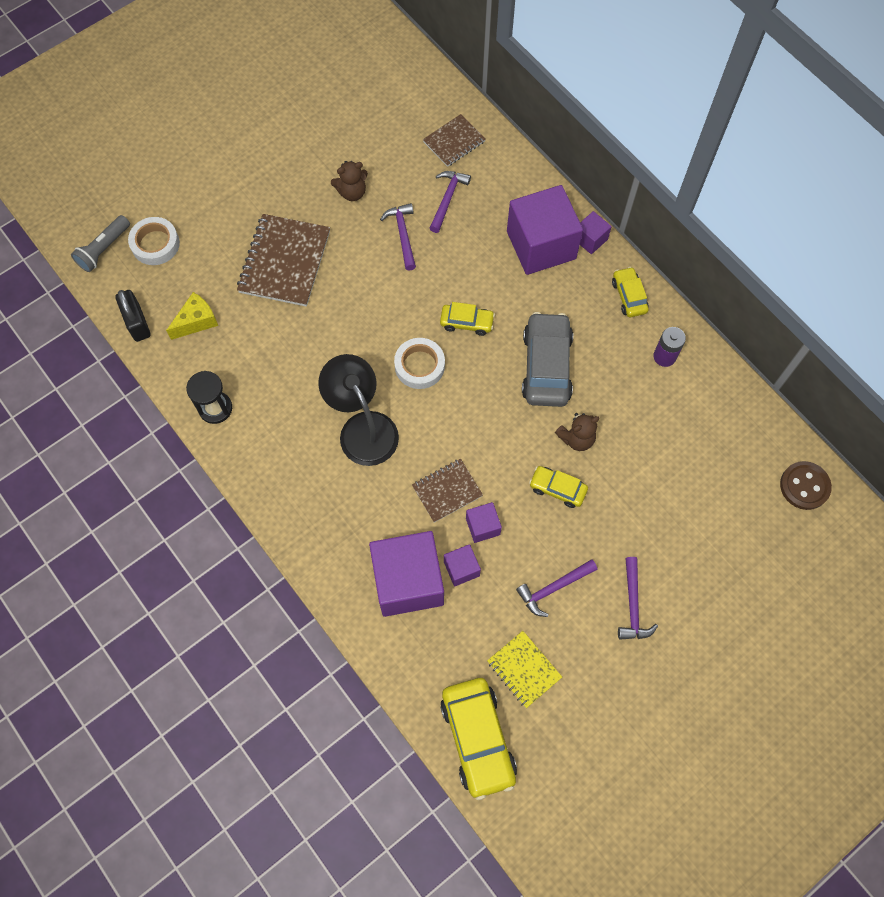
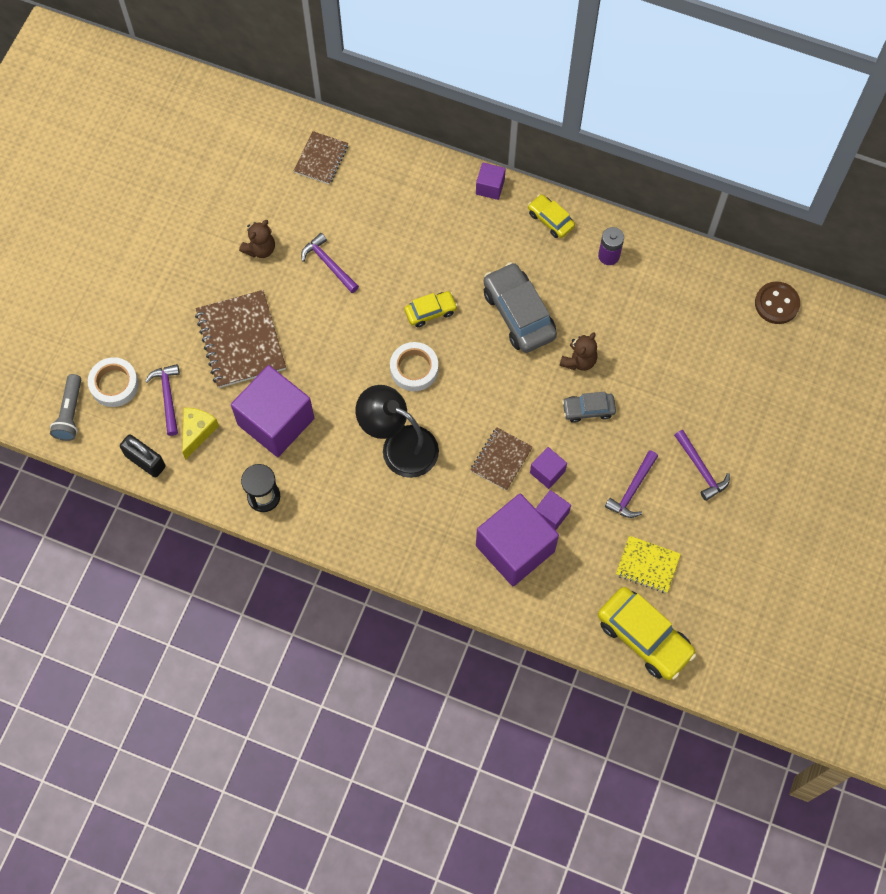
camera: 30 degrees left, 0 degrees up
(447, 199) = (347, 213): purple hammer -> purple hammer (167, 397)
(541, 245) = (452, 213): purple cube -> purple cube (276, 421)
(557, 489) = (588, 410): yellow car -> grey car

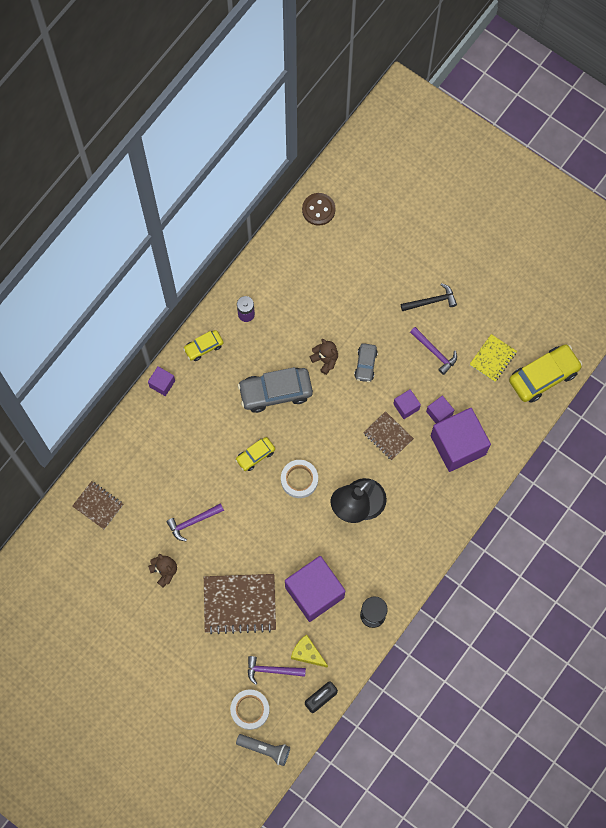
camera: 75 degrees left, 5 degrees up
(430, 311) = (255, 455): yellow car -> yellow car turned 120 degrees counterclockwise
(701, 469) = (431, 301): purple hammer -> black hammer

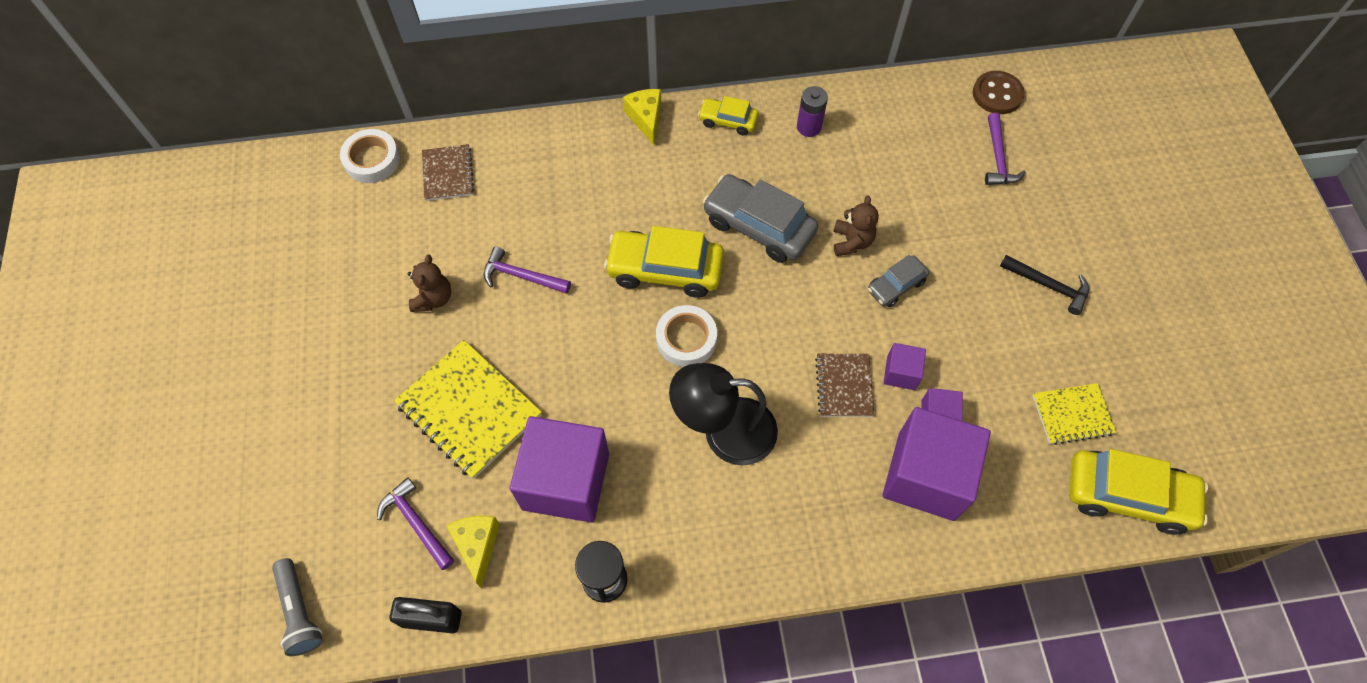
camera: 45 degrees right, 10 degrees down
(162, 384) = (646, 119): purple cube -> yellow cheese
(239, 604) = (469, 410): brown notebook -> yellow notebook
(250, 710) = (339, 544): white tape -> white tape (372, 160)
(255, 455) = (665, 270): yellow car -> yellow car, size x1.82
(434, 352) = (999, 343): purple hammer -> purple hammer (998, 158)

